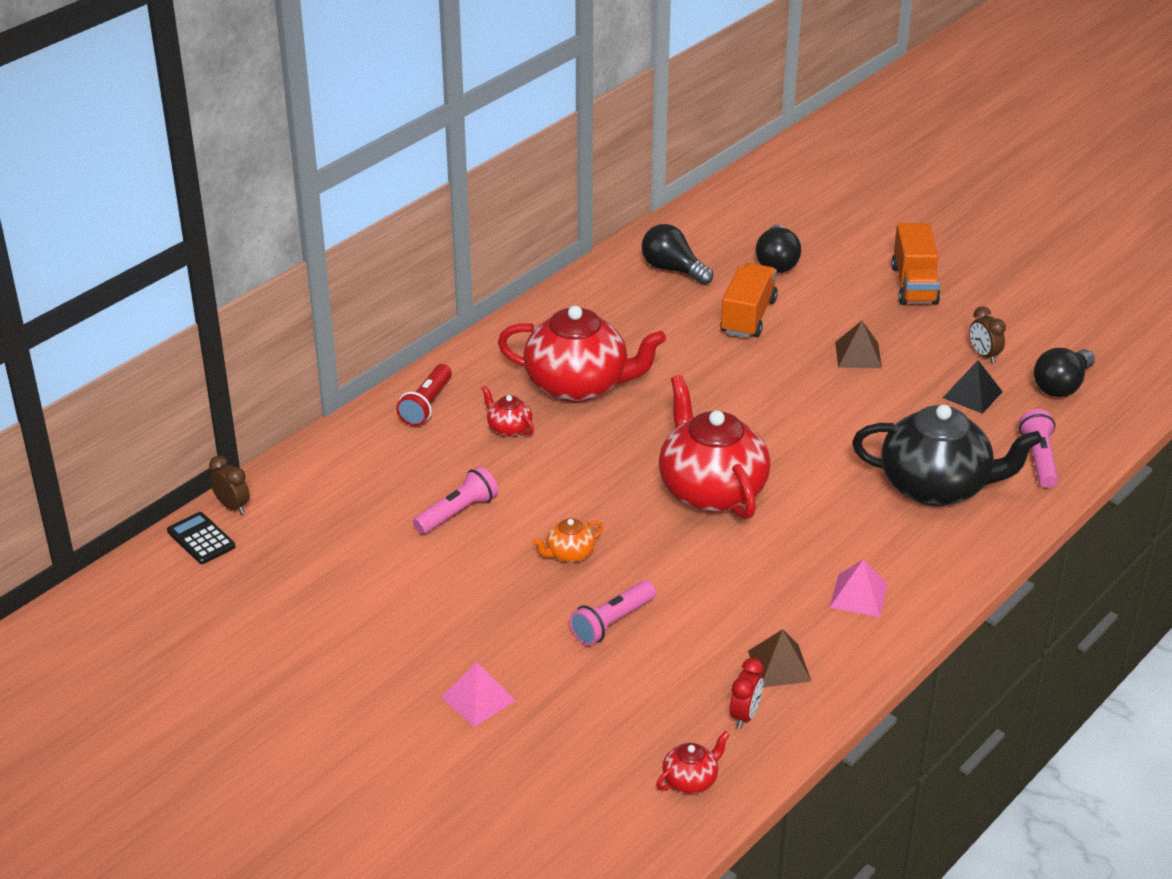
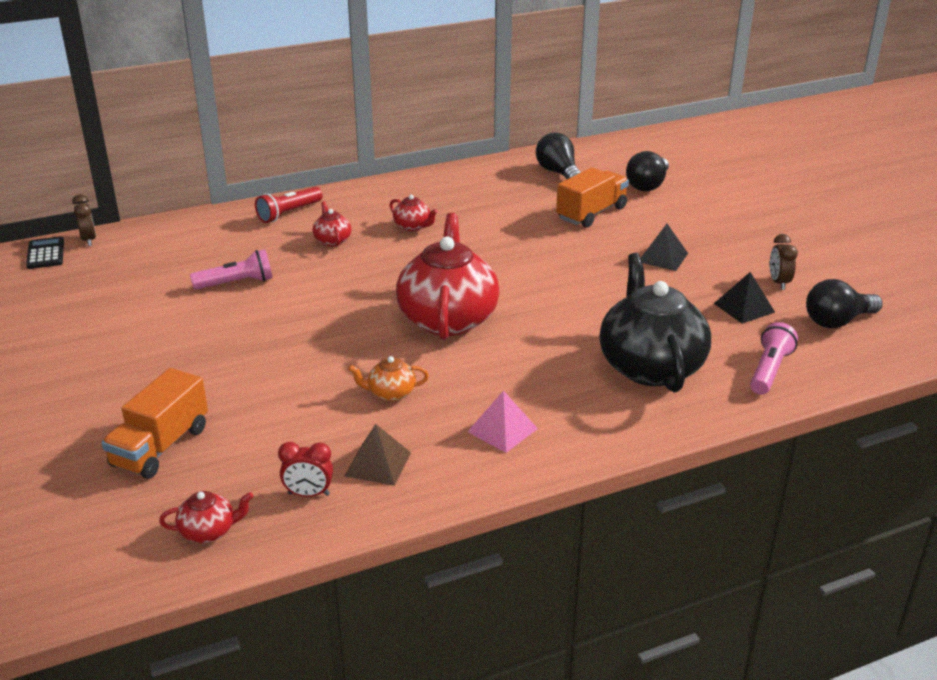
camera: 25 degrees right, 5 degrees down
(478, 699) = (110, 412): pink pyramid -> none
(569, 554) = (289, 332): orange teapot -> orange teapot (390, 393)
(578, 385) = (413, 226): red teapot -> red teapot, size x0.43
(612, 623) = (271, 389): pink flashlight -> none
(745, 715) = (308, 494): red clock -> red clock turned 45 degrees clockwise
(858, 354) = (663, 257): brown pyramid -> black pyramid
(914, 285) = (755, 222): orange truck -> orange truck (160, 447)
(936, 487) = (650, 366): black teapot -> black teapot turned 135 degrees counterclockwise

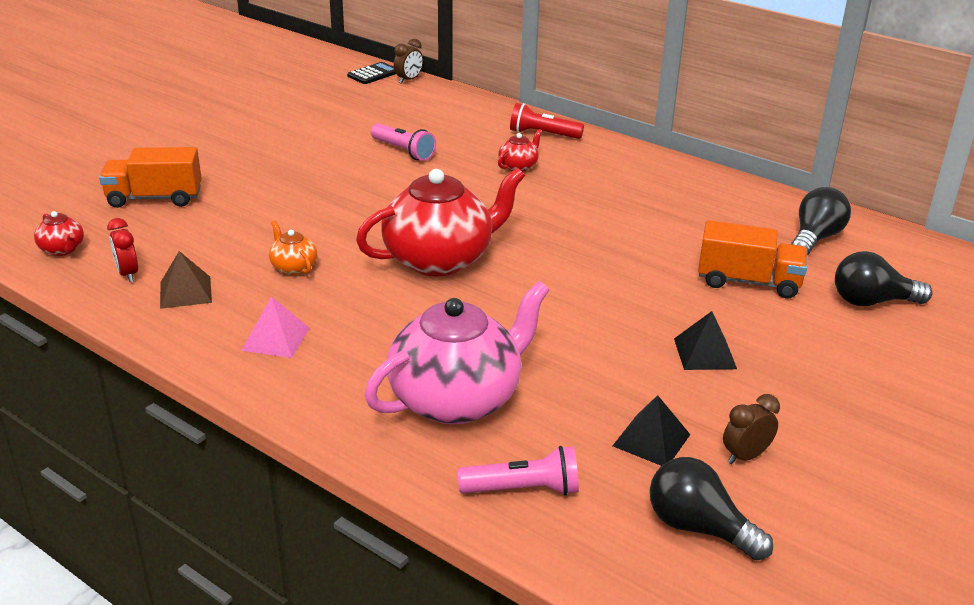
camera: 60 degrees right, 0 degrees up
(413, 226) = (590, 194): red teapot -> none
(650, 366) = (457, 399): black teapot -> pink teapot

